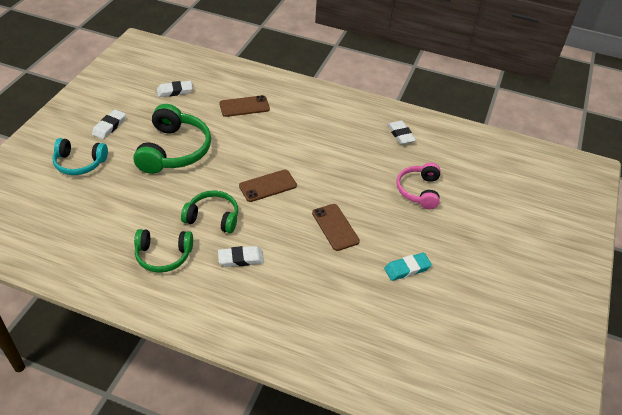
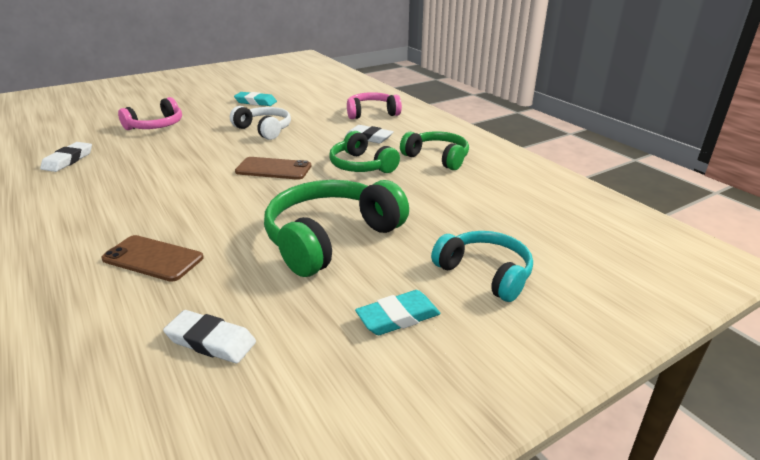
camera: 140 degrees left, 15 degrees down
(109, 126) = (398, 317): white eraser -> turquoise eraser
(278, 306) = (372, 113): none -> pink headphones
(335, 227) = (264, 130): brown phone -> white headphones

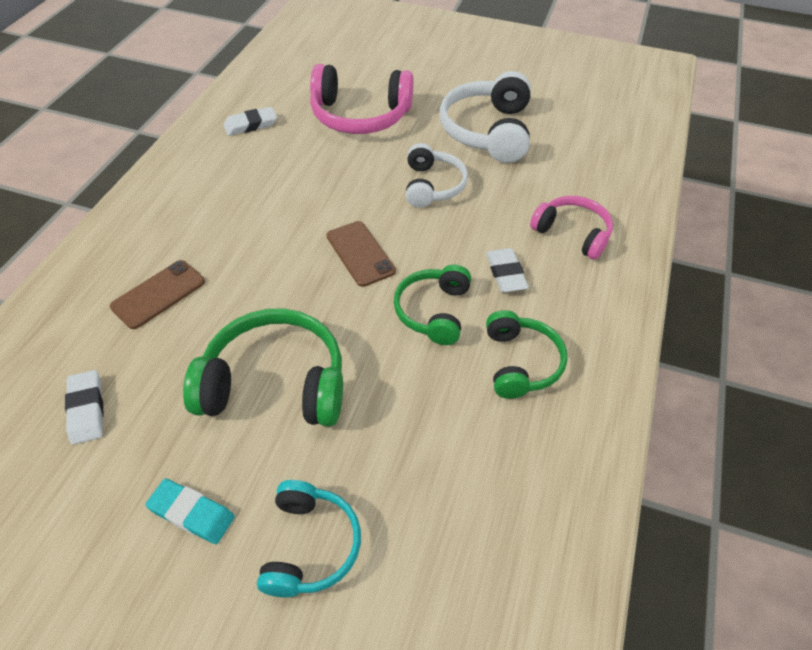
camera: 50 degrees right, 20 degrees up
(153, 258) = (158, 294): brown phone -> brown phone turned 60 degrees clockwise
(156, 126) = (360, 116): pink headphones -> pink headphones, size x1.59
(255, 102) = (487, 131): turquoise eraser -> white headphones

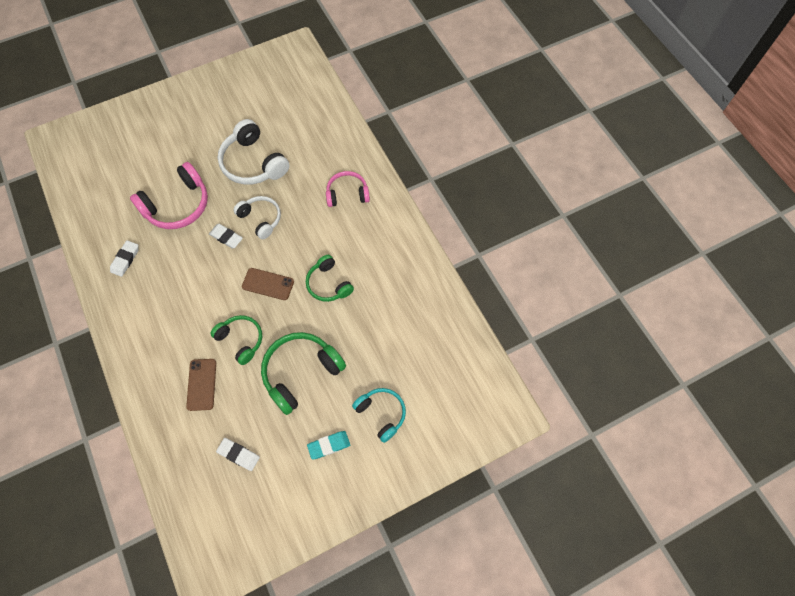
camera: 45 degrees left, 15 degrees up
(506, 273) = (339, 239): white eraser -> white eraser (226, 237)
(521, 363) = (384, 276): green headphones -> green headphones (241, 340)

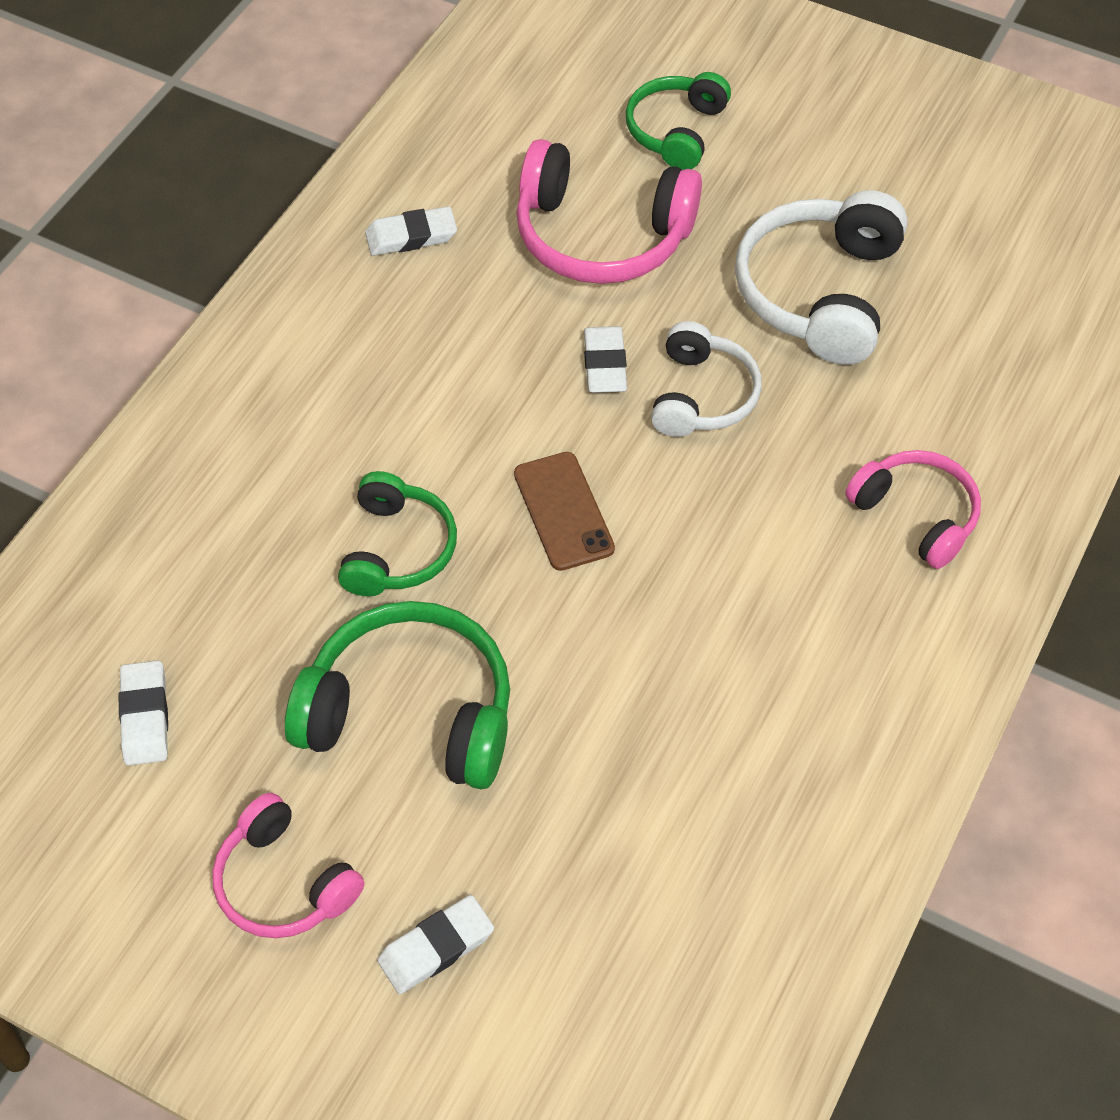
camera: 55 degrees right, 10 degrees down
(202, 384) = (248, 545): brown phone -> none
(328, 284) = (661, 627): green headphones -> green headphones (676, 131)
(329, 445) = (284, 883): turquoise eraser -> pink headphones
(381, 414) = (436, 947): turquoise headphones -> white eraser

